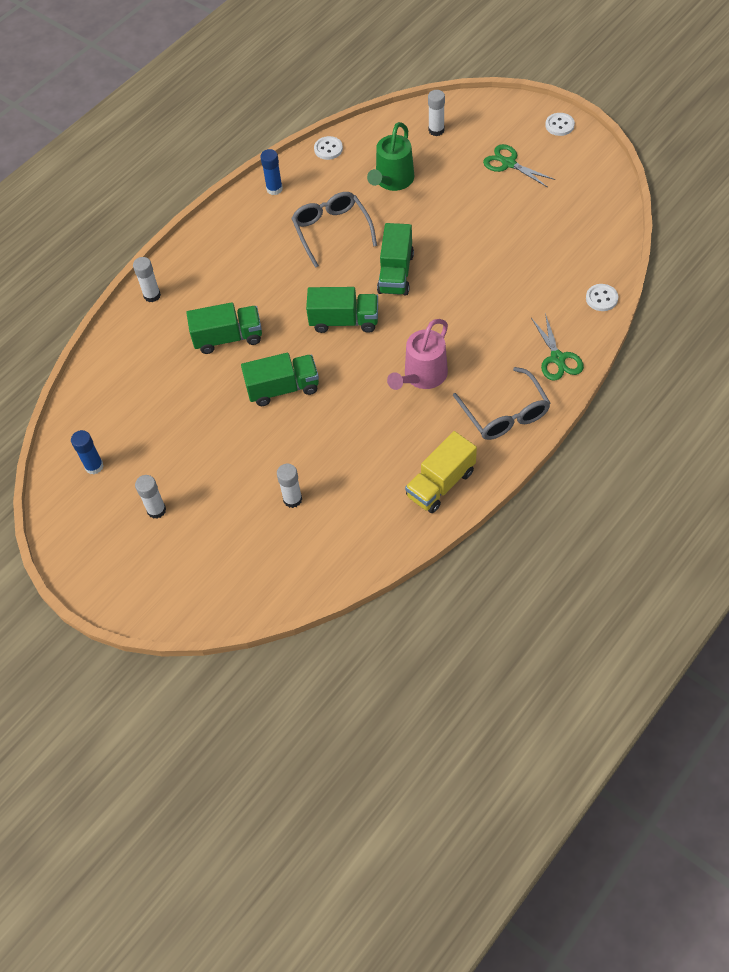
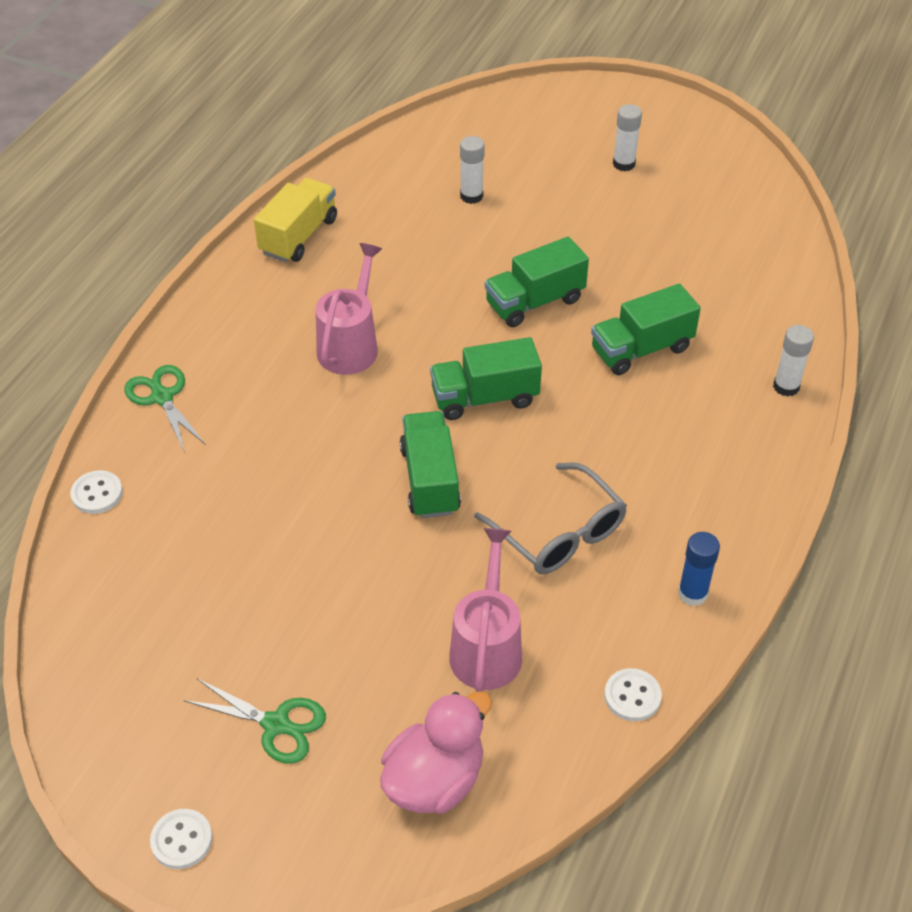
camera: 160 degrees right, 10 degrees down
(94, 466) = (723, 190): blue glue stick -> none
(392, 181) = (487, 647): green watering can -> pink watering can
(436, 130) = (435, 780): white glue stick -> pink duck
(505, 413) = (229, 319): grey glasses -> none

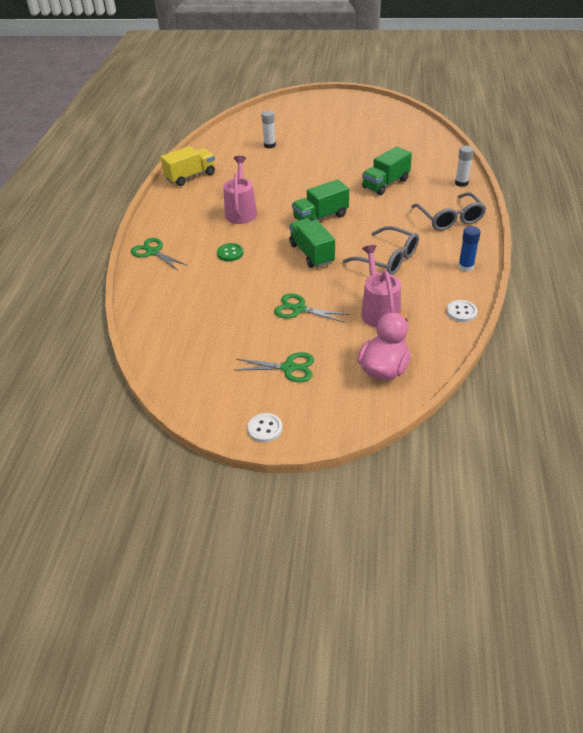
camera: 15 degrees left, 5 degrees down
(97, 493) = (138, 298): white button -> none
(290, 438) = (230, 253): none -> green button
(298, 236) = (190, 176): yellow truck -> yellow truck turned 45 degrees clockwise
(351, 601) = (299, 309): none -> green scissors
(535, 302) = (324, 177): green truck -> none
(624, 164) = (336, 120): white glue stick -> none
(720, 469) = (450, 219): none -> grey glasses

